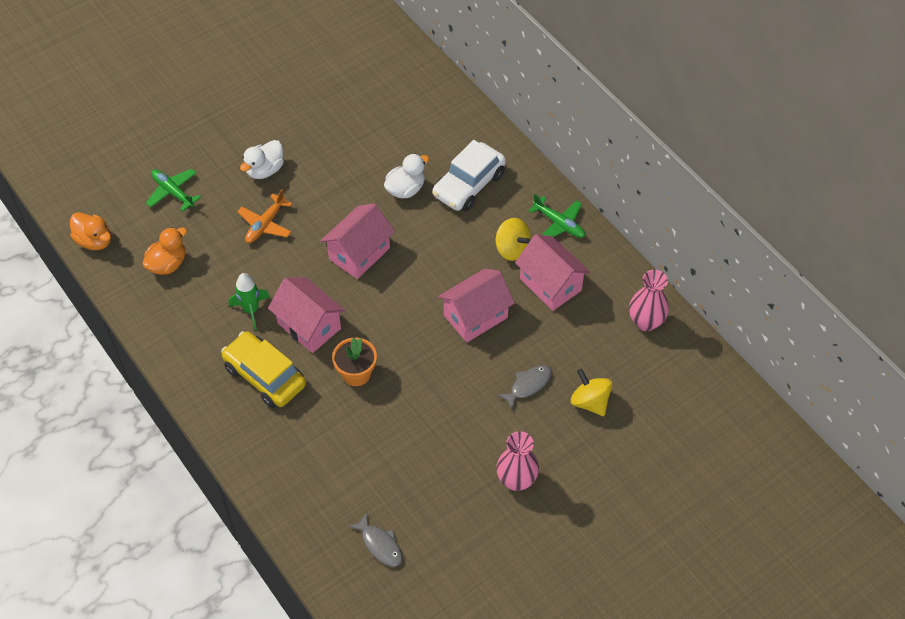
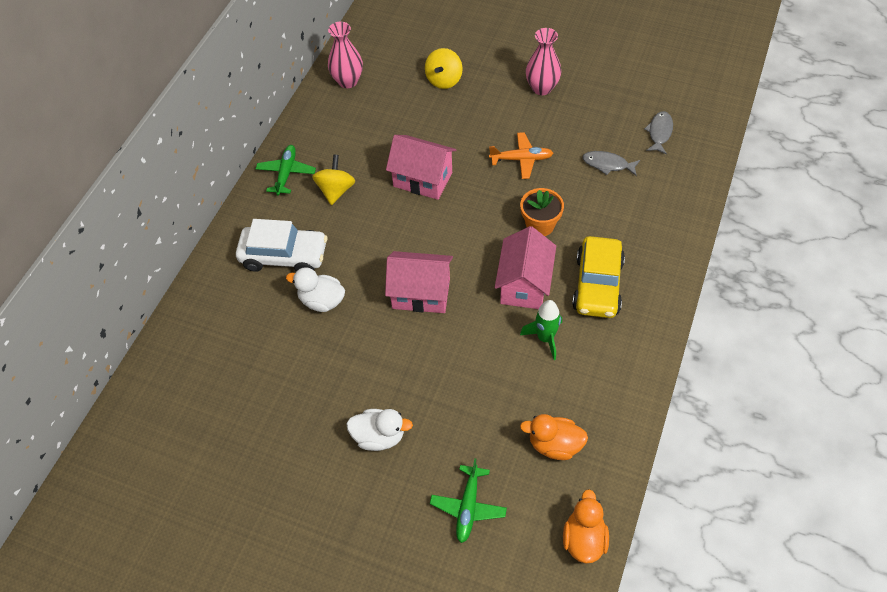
camera: 120 degrees left, 0 degrees up
(265, 224) = (445, 390): orange plane -> orange plane (521, 159)
(528, 385) = (459, 118): grey fish -> grey fish (607, 164)
(550, 284) = (354, 149): pink house -> none

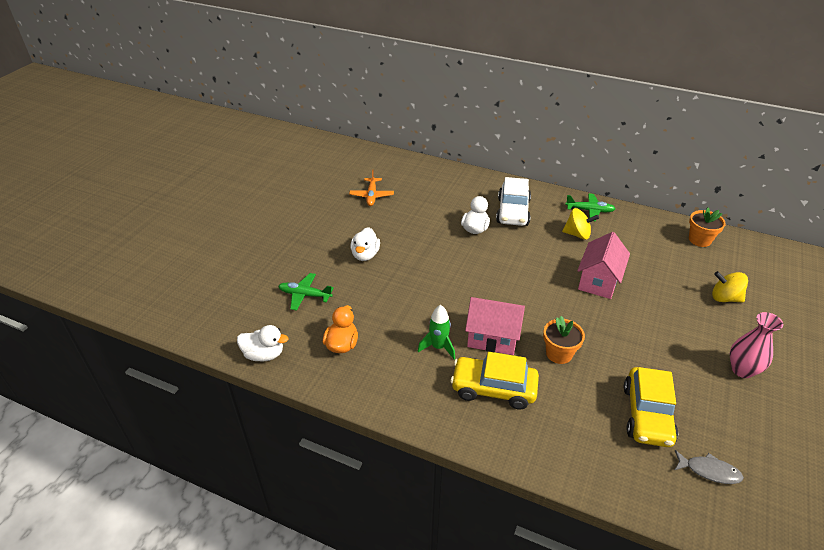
camera: 90 degrees right, 15 degrees down
(348, 81) = (699, 240): pink vase -> orange flower pot
(421, 294) = (482, 277): pink house -> none
(521, 159) = (637, 346): orange plane -> orange plane (372, 196)
(584, 539) = (264, 354): orange duck -> white duck
(607, 164) = (647, 415): grey fish -> yellow car

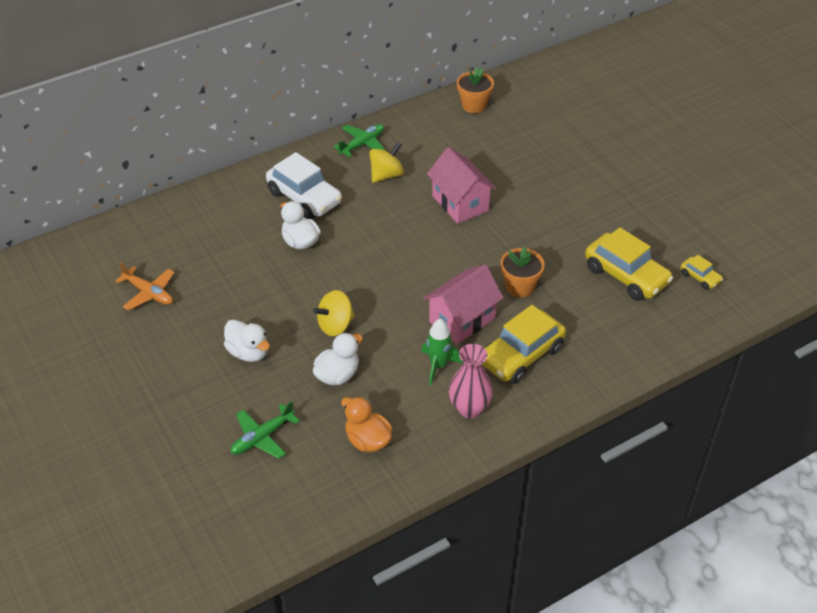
camera: 55 degrees left, 5 degrees up
(264, 354) = (322, 515): white duck -> white duck (337, 375)
(709, 471) = (700, 277): grey fish -> yellow car
(725, 298) = (552, 143): yellow spinning top -> yellow spinning top (335, 325)
(742, 370) = (629, 190): pink vase -> pink vase (469, 408)

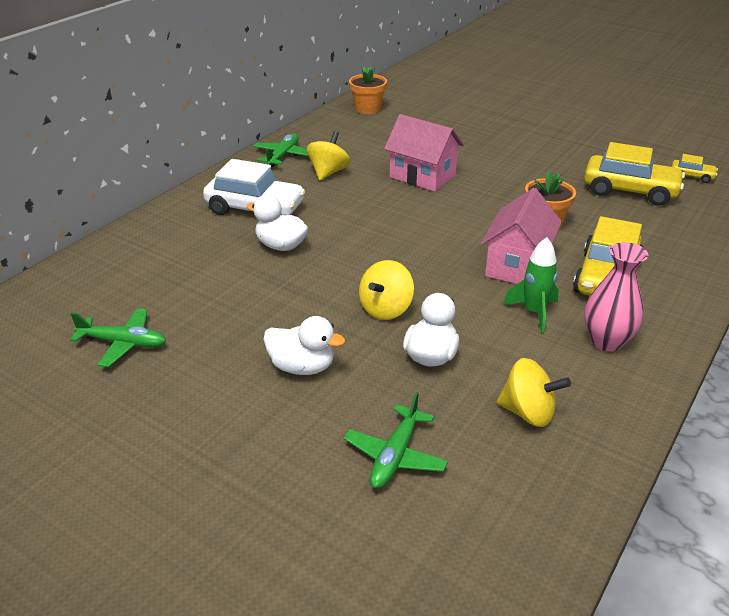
camera: 25 degrees left, 10 degrees down
(149, 293) = (124, 343): orange plane -> green plane
(367, 440) = (528, 412): orange duck -> yellow spinning top

